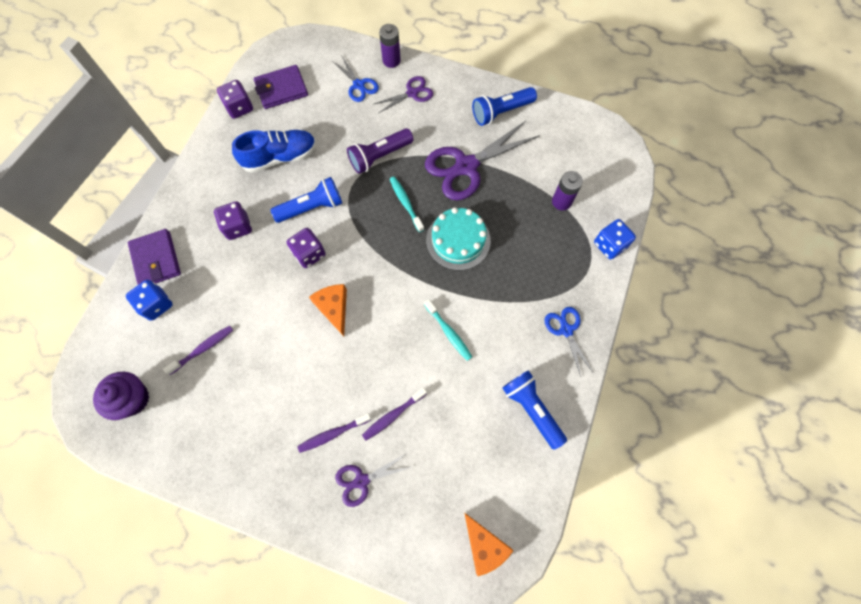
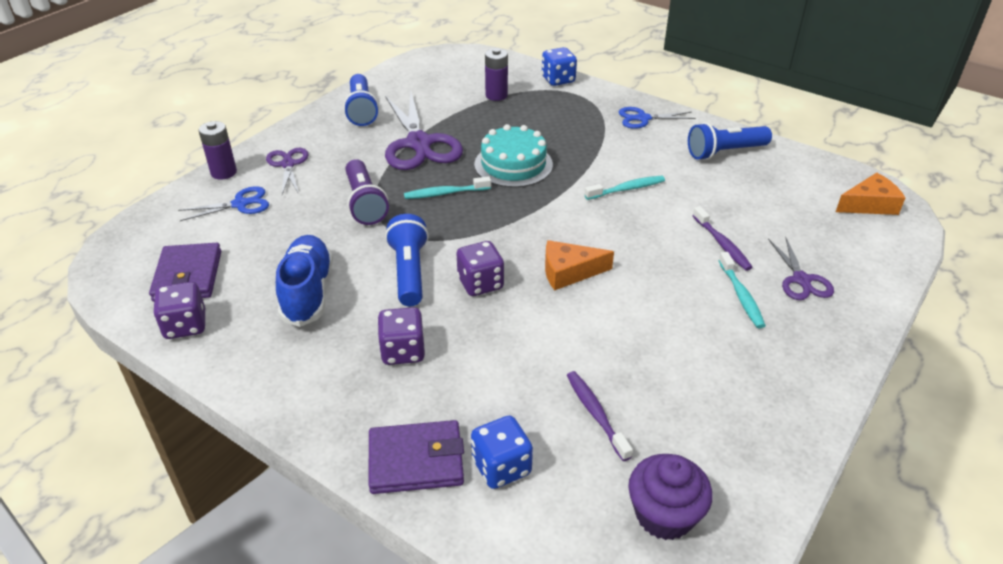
camera: 75 degrees left, 30 degrees down
(333, 434) = (741, 296): purple toothbrush -> turquoise toothbrush

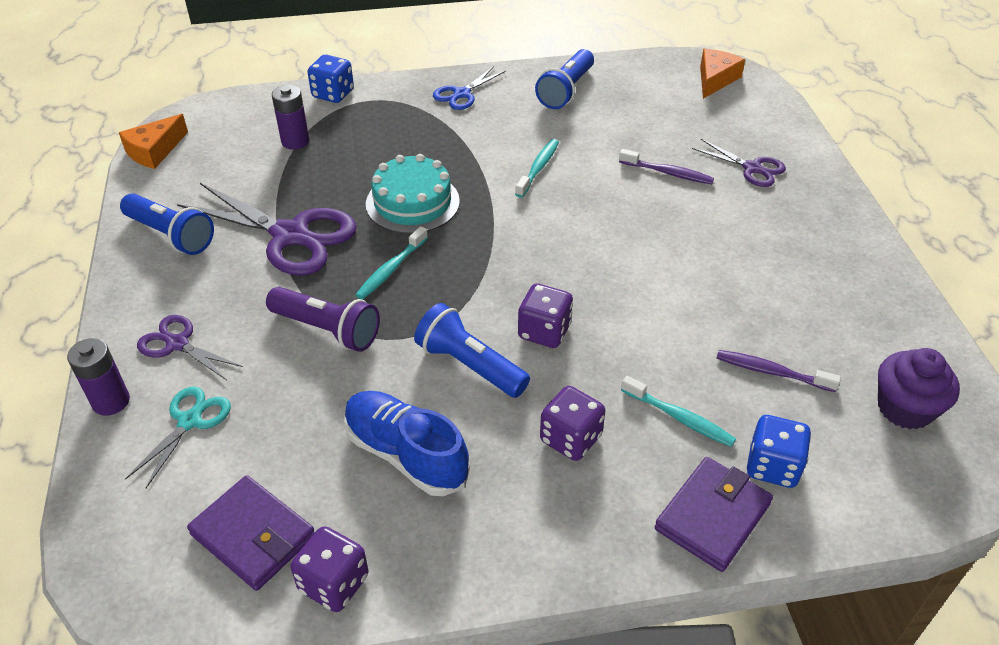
camera: 45 degrees left, 5 degrees up
(240, 204) = (190, 421): blue scissors -> turquoise scissors
(569, 272) = (596, 272): orange cheese -> orange cheese (154, 151)
(741, 296) = (734, 207): turquoise toothbrush -> turquoise toothbrush (679, 418)

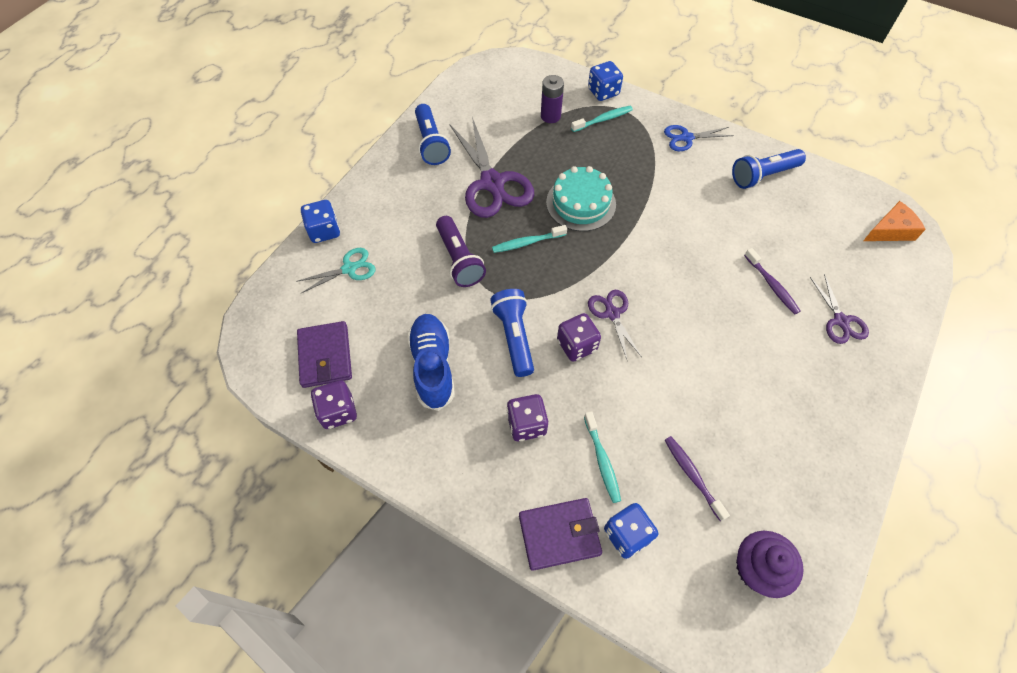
camera: 40 degrees right, 15 degrees up
(111, 401) = (324, 231): purple battery -> blue dice
(154, 151) = (468, 78): orange cheese -> none
(177, 344) = (380, 217): purple scissors -> purple scissors (612, 313)
(538, 168) = (684, 226): turquoise toothbrush -> turquoise toothbrush (603, 119)

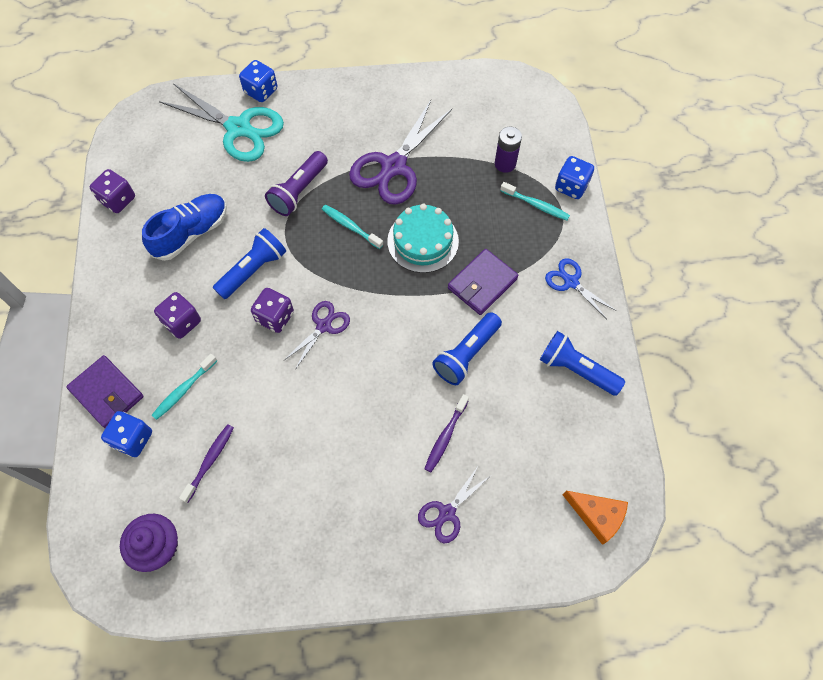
camera: 55 degrees right, 5 degrees up
(325, 356) = (155, 163): purple wallet -> purple wallet (482, 283)
(349, 268) = (239, 128): turquoise scissors -> turquoise scissors, size x1.88
(431, 143) = (401, 100): blue flashlight -> blue flashlight (466, 354)

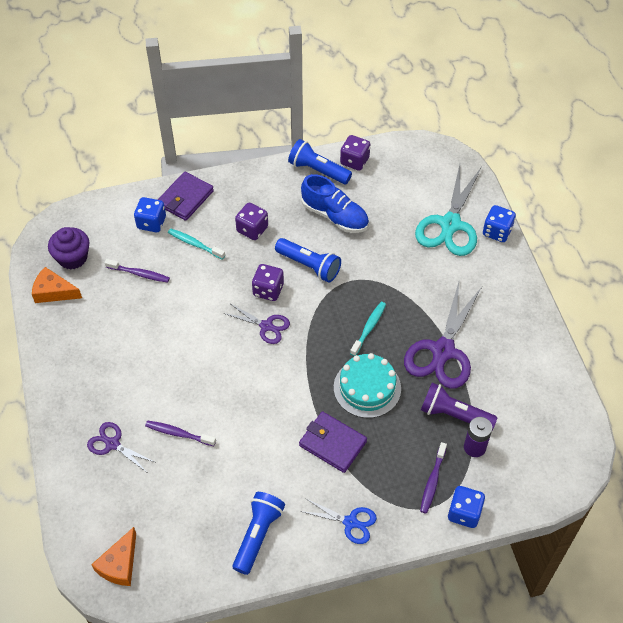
camera: 80 degrees right, 10 degrees down
(207, 575) = (53, 292): none -> orange cheese
(299, 191) = (396, 282): purple flashlight -> purple flashlight (454, 415)
(393, 167) = (443, 351): purple scissors -> purple scissors turned 90 degrees counterclockwise
(466, 354) = (258, 440): blue flashlight -> blue flashlight (318, 170)
(536, 205) = (432, 481): turquoise toothbrush -> purple toothbrush
(571, 282) = (350, 522): blue scissors -> blue scissors turned 75 degrees clockwise

